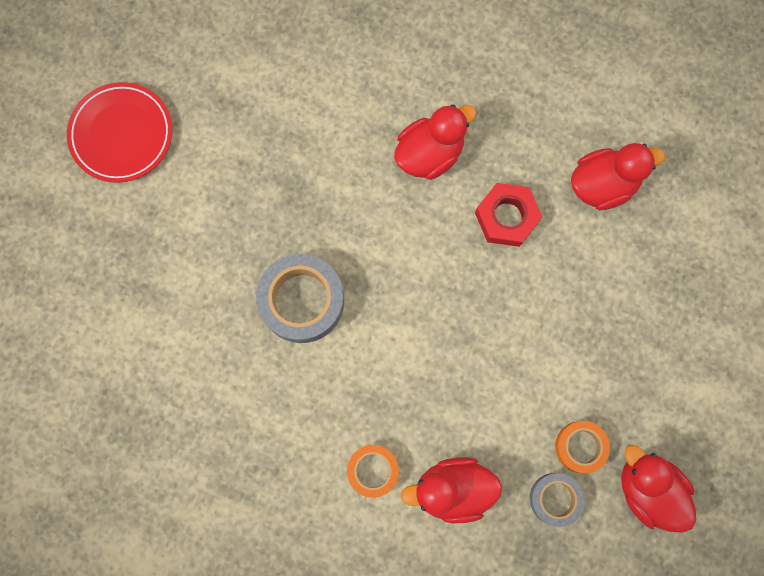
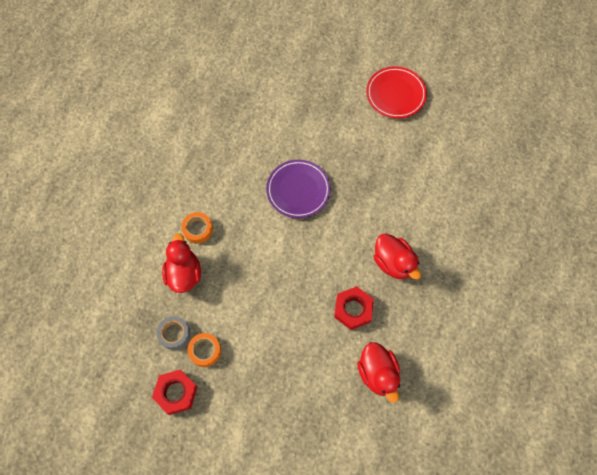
camera: 90 degrees right, 10 degrees down
(302, 301) = (298, 190): grey tape -> purple plate
(648, 489) = (176, 393): red duck -> red nut

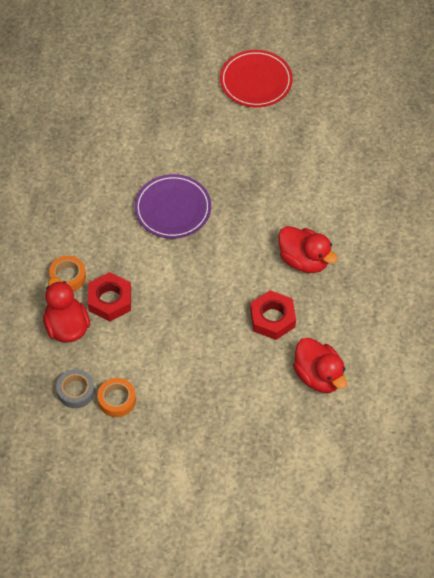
camera: 15 degrees left, 10 degrees down
(176, 393) = (97, 450): red nut -> red nut (110, 300)

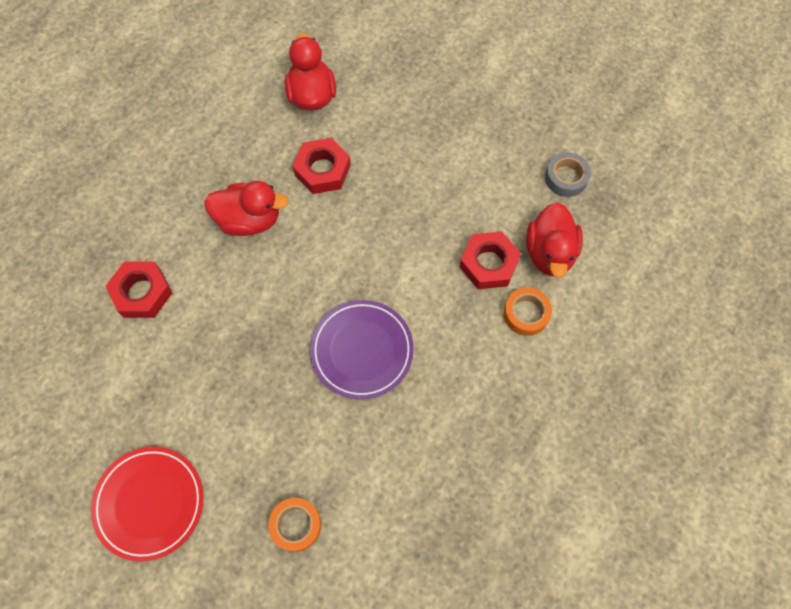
camera: 155 degrees left, 10 degrees up
(117, 400) = (526, 152): orange tape -> orange tape (296, 525)
(304, 260) = (249, 220): red duck -> red duck turned 120 degrees clockwise
(345, 184) = (142, 293): none -> red nut

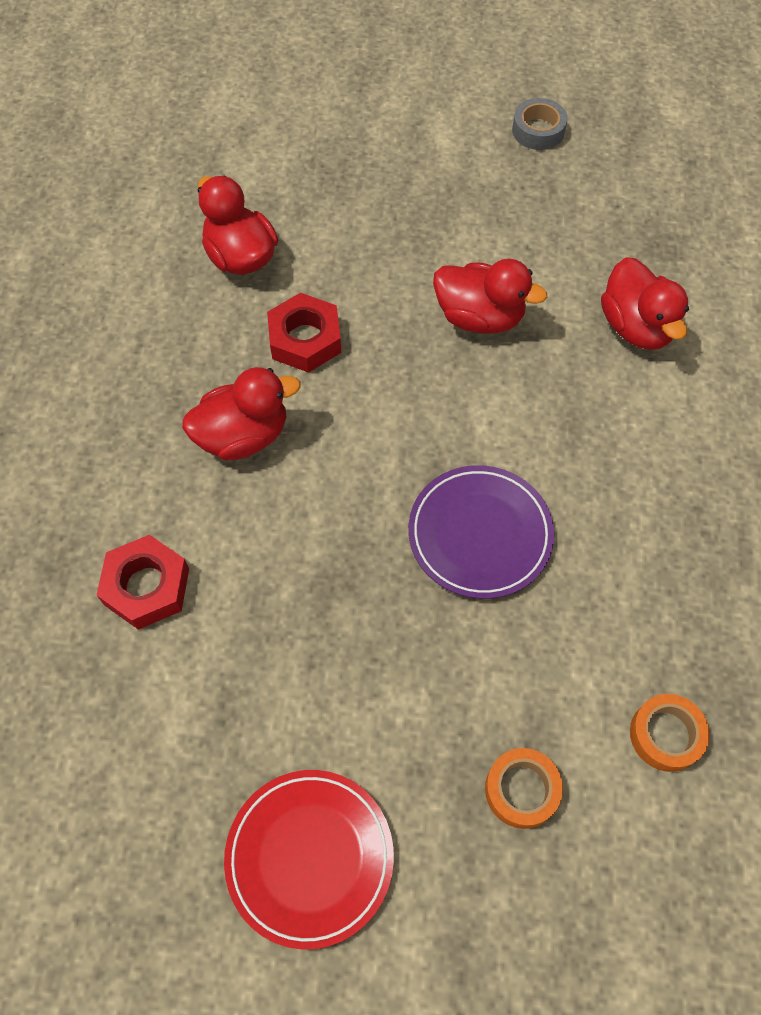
camera: 25 degrees left, 5 degrees down
(445, 201) = (479, 317): none -> red duck
(488, 264) = (573, 368): red nut -> none
(526, 314) = (651, 407): orange tape -> orange tape (665, 735)
(566, 178) = (604, 237): grey tape -> grey tape (538, 130)

